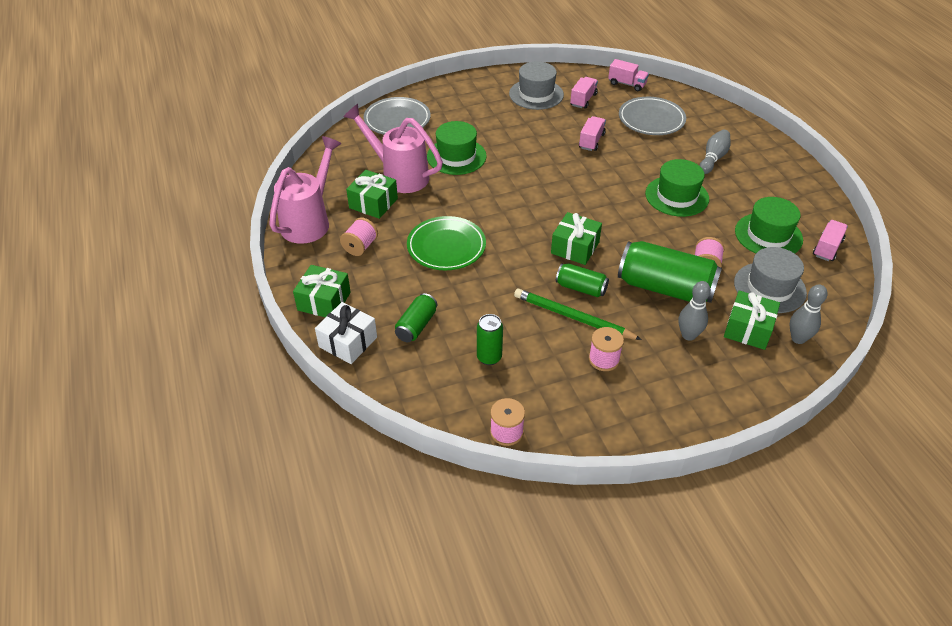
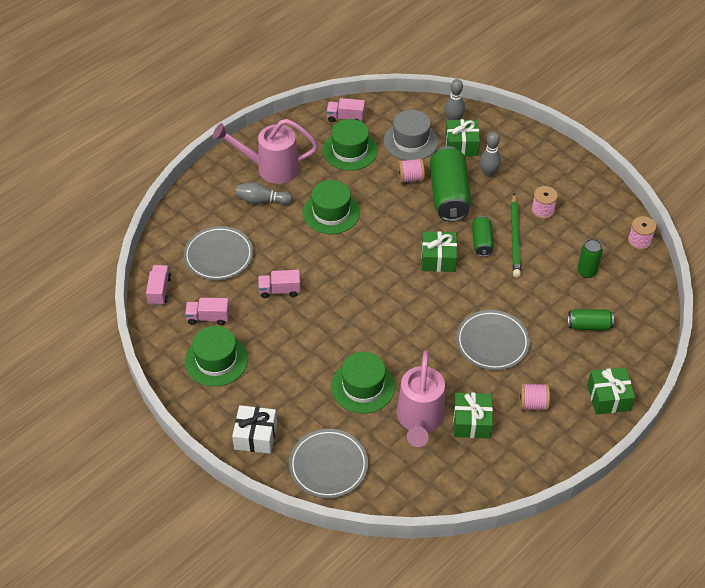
camera: 115 degrees left, 5 degrees up
(310, 221) = (527, 460): pink watering can -> pink watering can (270, 168)
(348, 342) = (635, 361): white gift -> white gift (255, 436)
(446, 247) = (492, 342): green plate -> grey plate
(536, 94) = (216, 360): grey hat -> green hat

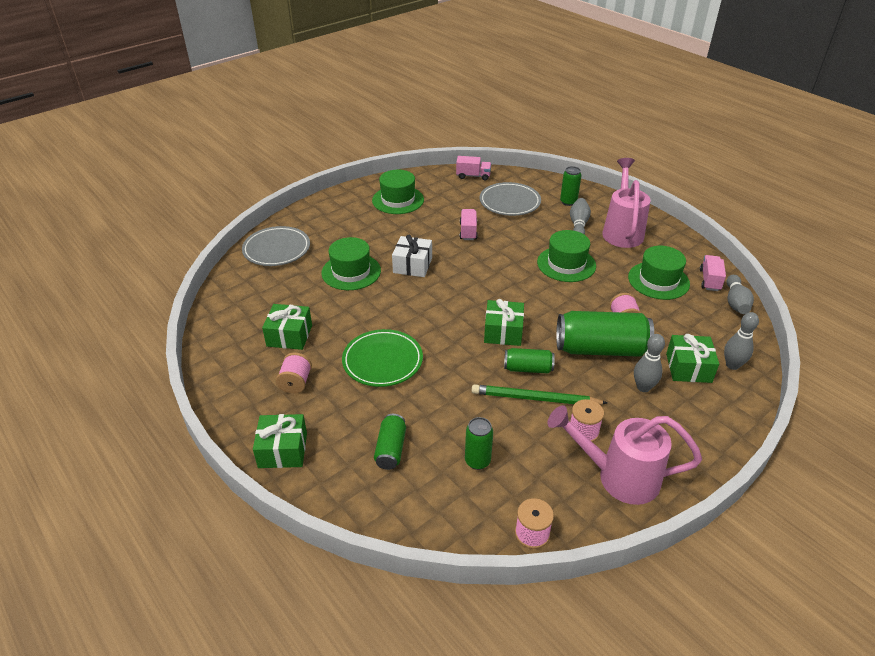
camera: 95 degrees right, 10 degrees down
(208, 317) = (442, 197): pink truck -> none
(216, 207) = (568, 202): none -> green can
(255, 436) = (319, 216): white gift -> white gift (412, 265)
(375, 107) = (735, 302): none -> grey bowling pin
(411, 141) = (685, 326): grey hat -> none
(419, 420) = (303, 302): pink watering can -> pink watering can (618, 477)
(492, 342) = (382, 361): grey plate -> green plate

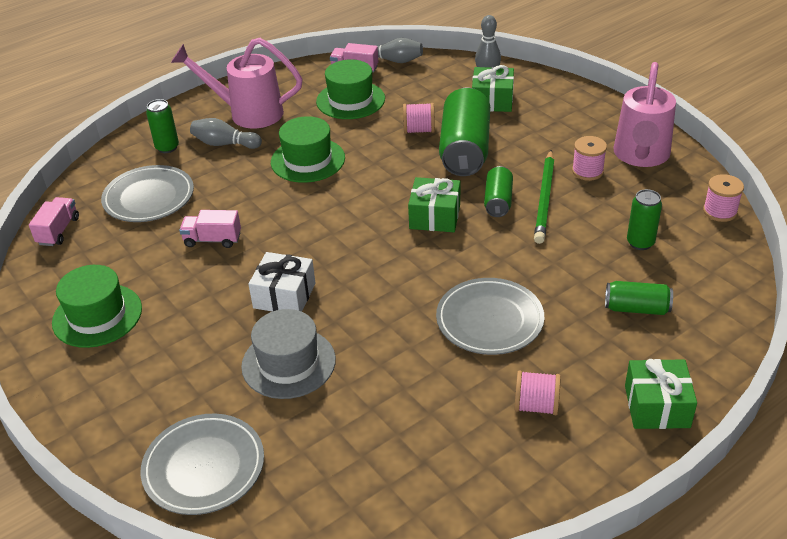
camera: 85 degrees left, 0 degrees up
(289, 335) = (437, 423): green gift -> none
(351, 272) = (288, 363): green hat -> grey hat
(382, 361) = (489, 320): green plate -> grey plate
(643, 387) = (521, 129): grey bowling pin -> none

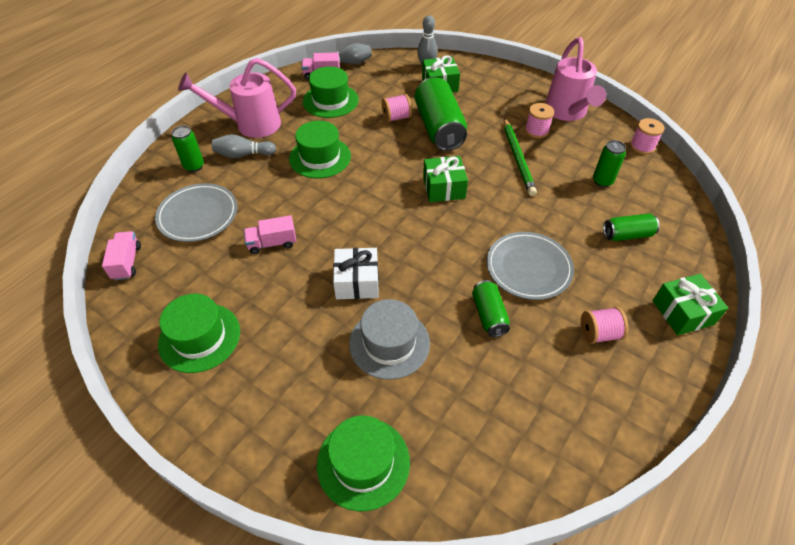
camera: 20 degrees left, 10 degrees up
(204, 467) = (363, 463): grey plate -> green hat
(498, 201) = (485, 166): green can -> green can (489, 315)

